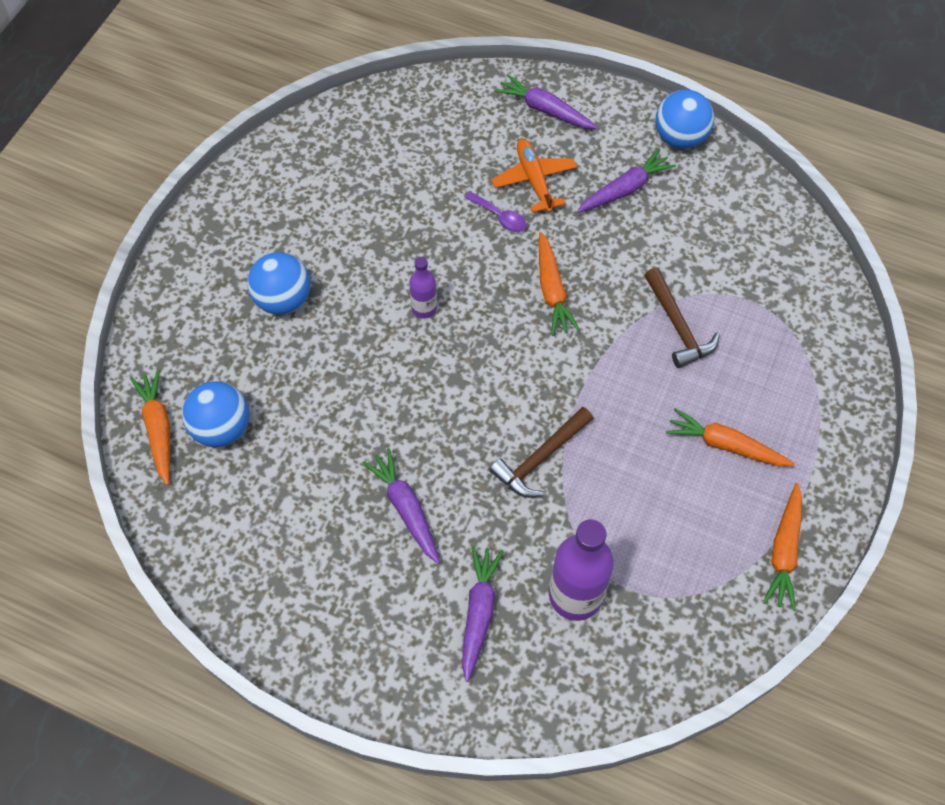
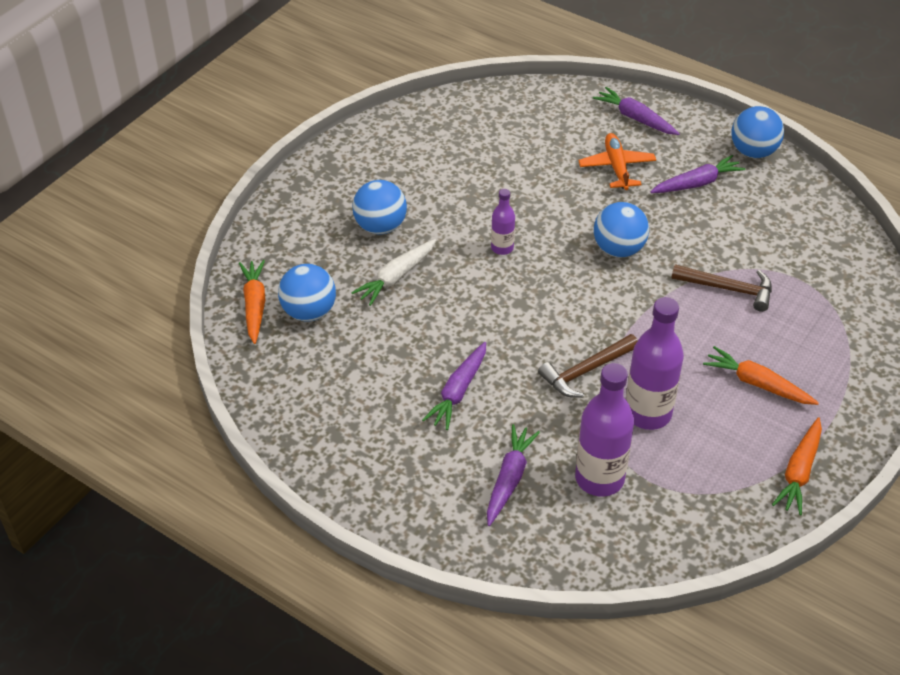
camera: 10 degrees right, 15 degrees down
(312, 366) = (396, 277): none -> white carrot
(405, 508) = (458, 392): purple carrot -> purple carrot turned 135 degrees counterclockwise
(500, 217) = (581, 190): purple spoon -> none
(552, 290) = (618, 249): orange carrot -> blue ball
(614, 502) = (647, 413): none -> purple bottle
(677, 325) = (728, 289): brown hammer -> brown hammer turned 60 degrees counterclockwise

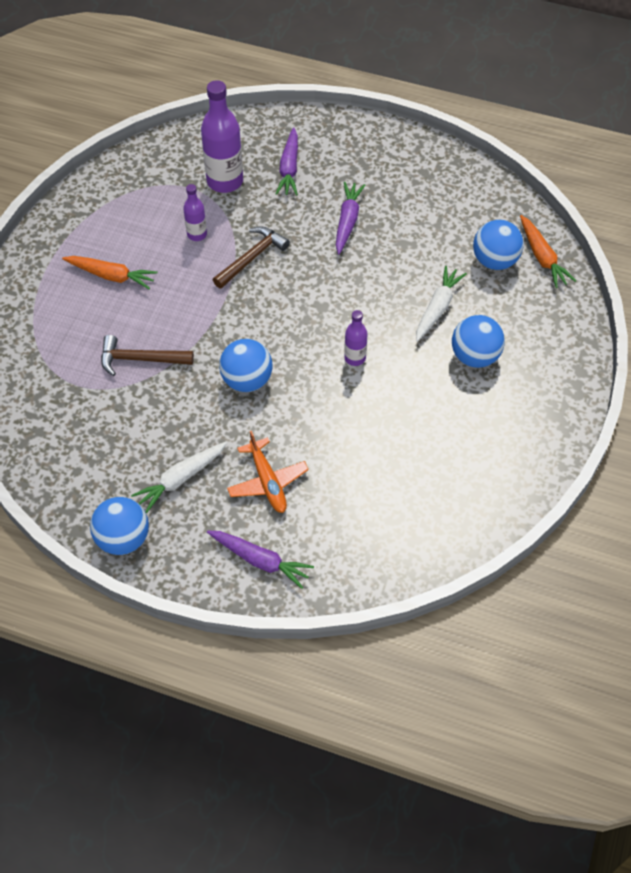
camera: 165 degrees right, 10 degrees up
(647, 413) = (197, 234): purple bottle -> purple bottle, size x0.53
(697, 183) = (180, 479): purple carrot -> white carrot
(799, 472) = (78, 214): orange carrot -> none

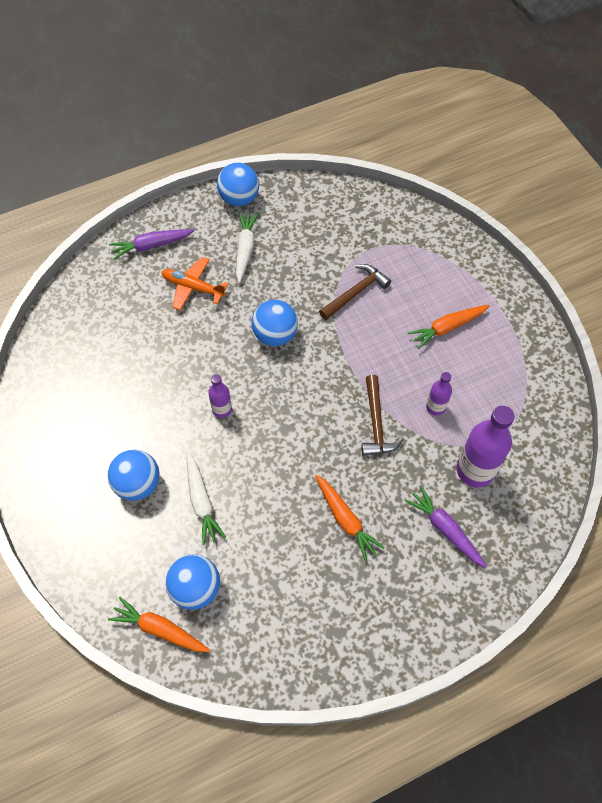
camera: 135 degrees right, 5 degrees up
(347, 221) = (346, 519): purple carrot -> orange carrot

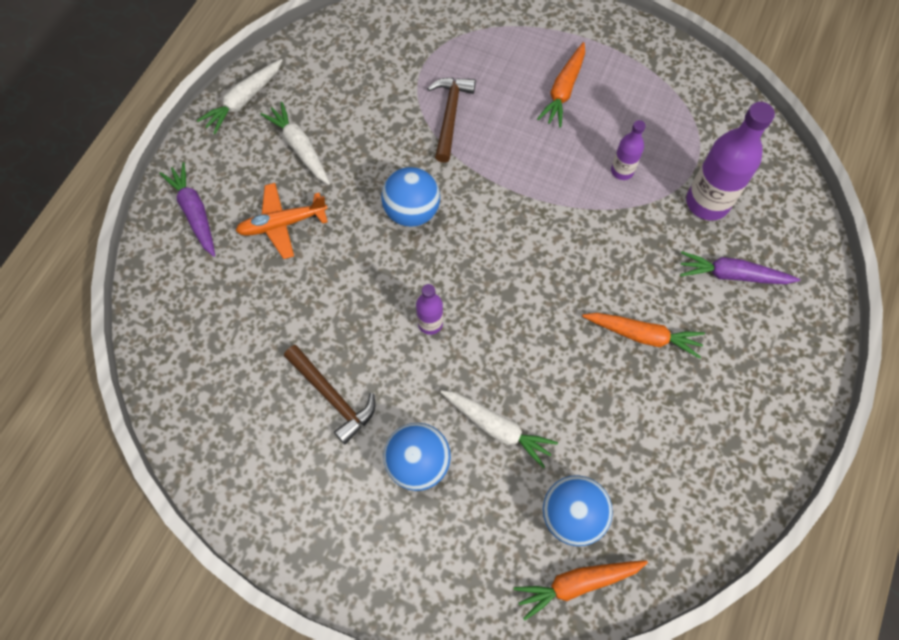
camera: 40 degrees left, 5 degrees up
(151, 246) = (194, 212): purple carrot -> purple carrot turned 120 degrees clockwise
(239, 198) = (243, 101): blue ball -> white carrot
(376, 423) = (585, 225): brown hammer -> brown hammer (332, 396)

